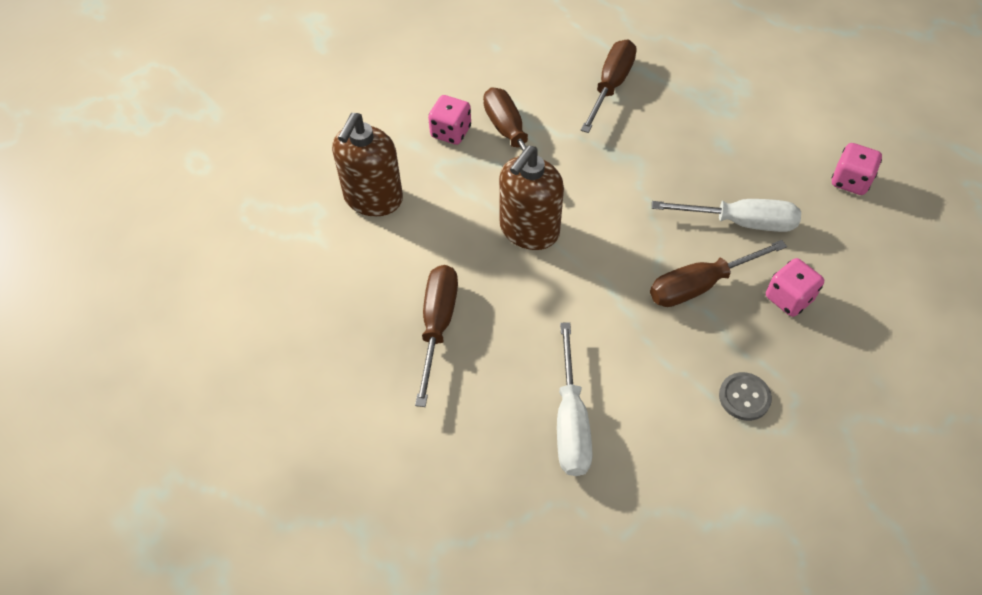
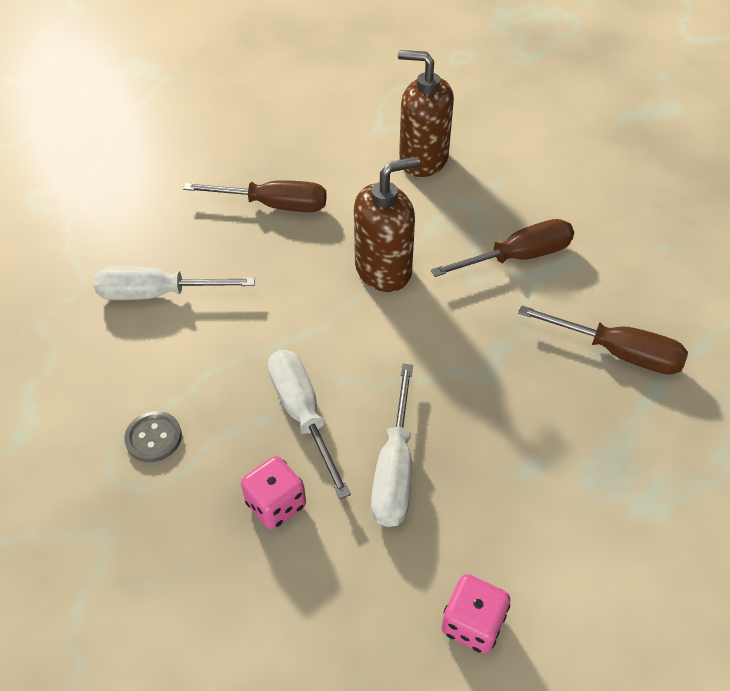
camera: 90 degrees right, 5 degrees down
(450, 132) = (517, 210): pink dice -> none
(529, 230) = (383, 270): brown soap dispenser -> brown soap dispenser turned 120 degrees clockwise
(700, 285) = (302, 414): brown screwdriver -> white screwdriver

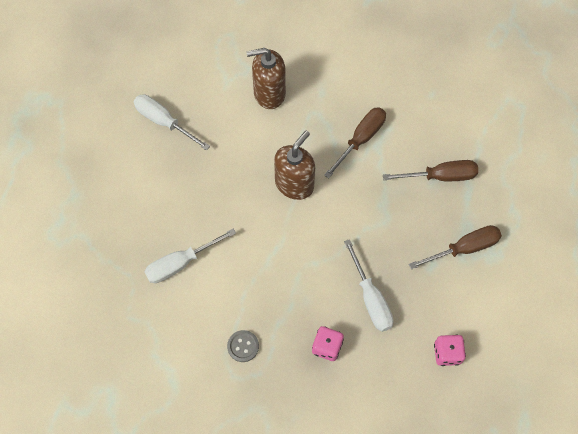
camera: 30 degrees left, 15 degrees up
(274, 205) = (204, 170): brown screwdriver -> brown screwdriver (464, 248)
(302, 414) = (308, 293): white screwdriver -> white screwdriver (164, 122)

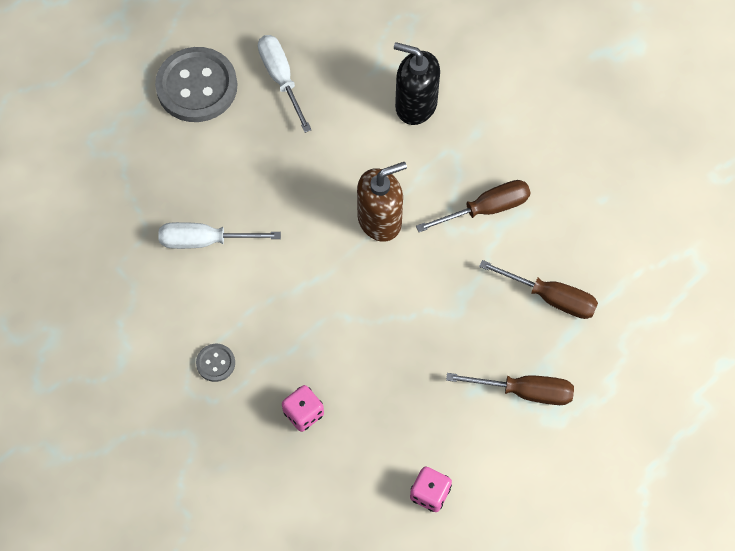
camera: 30 degrees right, 0 degrees up
(106, 157) = (197, 86): none -> grey button
(269, 93) = (415, 104): brown soap dispenser -> black soap dispenser
(371, 298) = (384, 388): white screwdriver -> none

